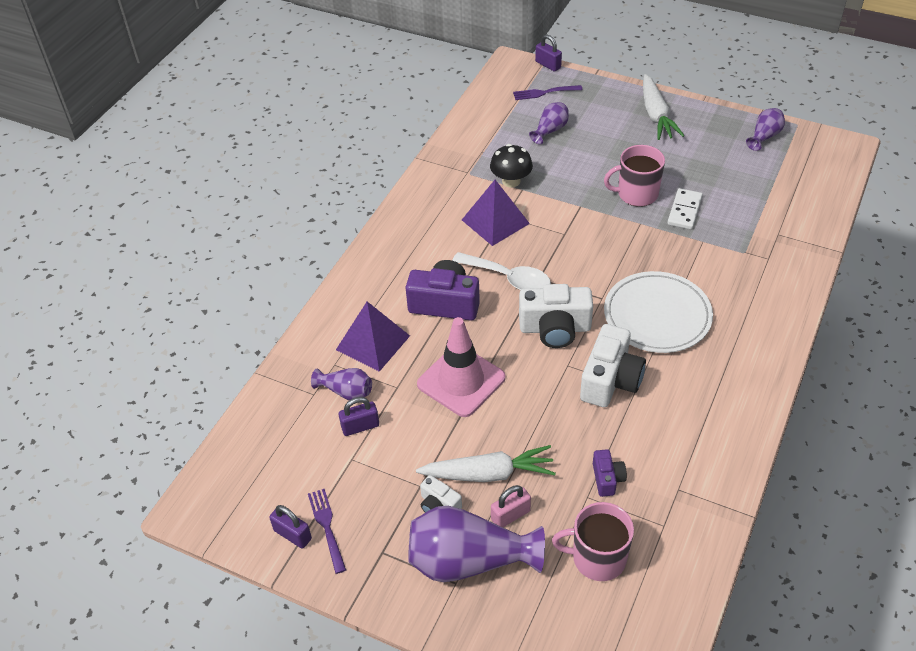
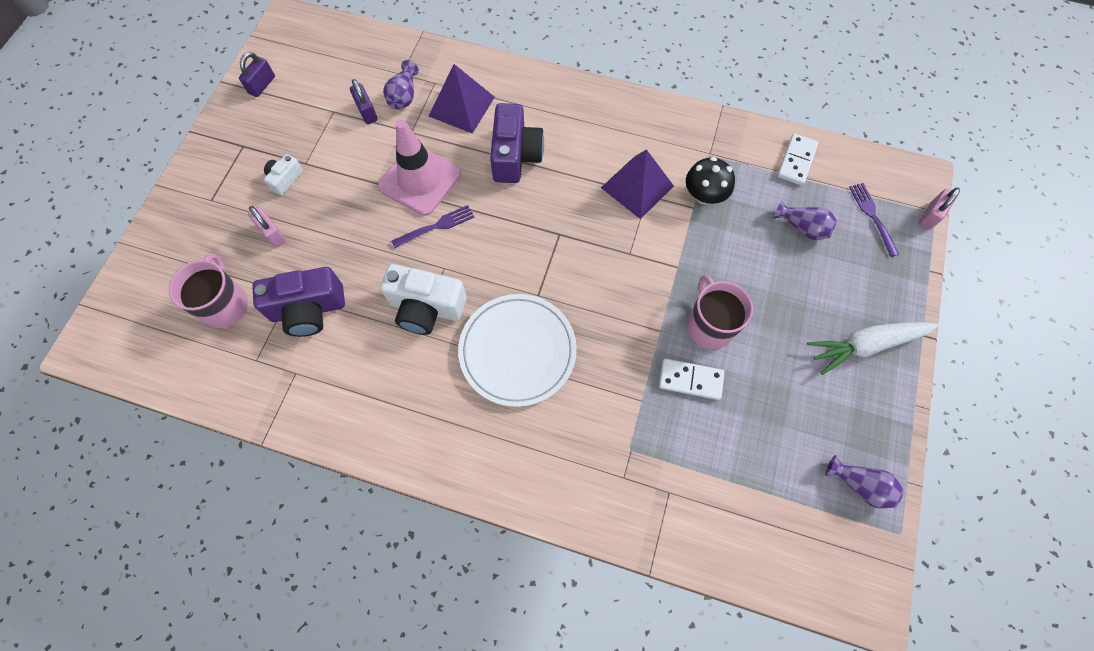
camera: 80 degrees right, 20 degrees up
(327, 527) = (267, 106): purple fork -> purple fork (436, 227)
(468, 561) = (230, 207): purple vase -> none
(485, 123) = (796, 161): none -> white domino
(488, 474) = (316, 212): white carrot -> none
(509, 278) = (555, 207): white spoon -> none
(548, 65) = (930, 216): purple padlock -> pink padlock
(555, 328) = (491, 253): white camera -> none
(607, 479) = (308, 309): purple camera -> purple camera, size x1.92

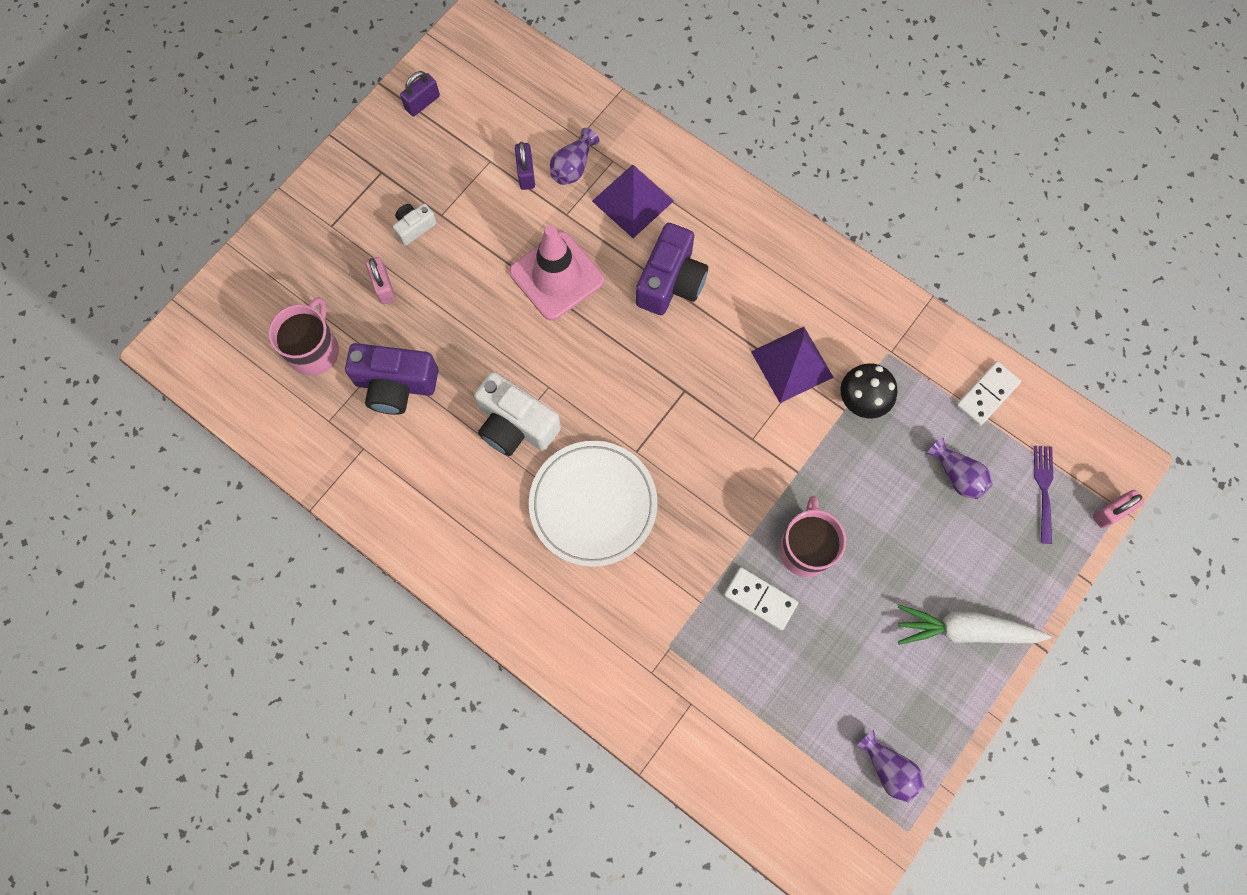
camera: 20 degrees right, 5 degrees up
(436, 227) = (556, 337): purple fork -> none

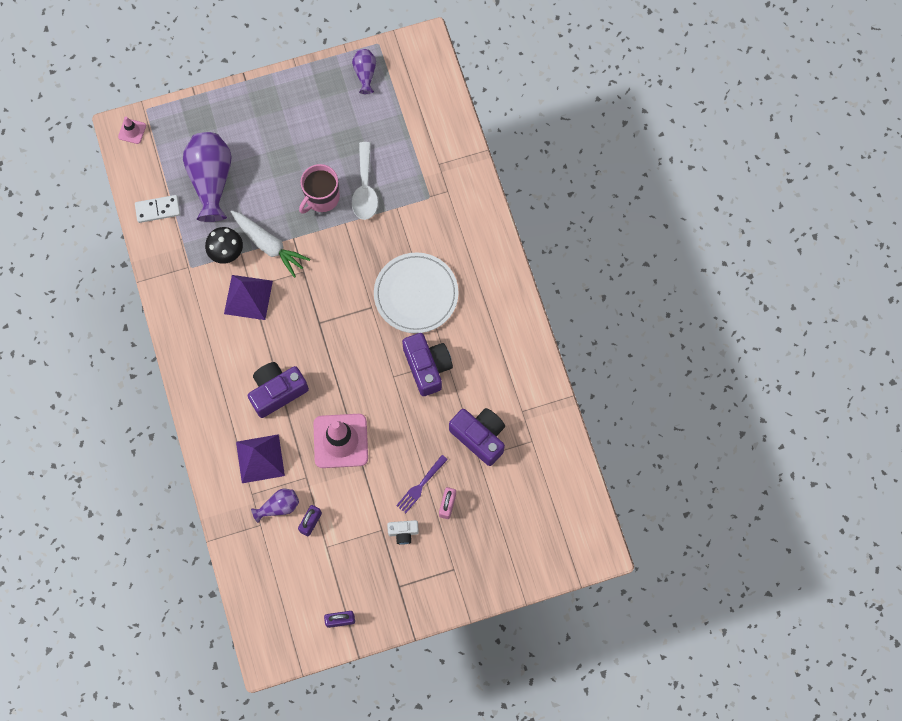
camera: 145 degrees left, 0 degrees up
(314, 351) = (514, 491): pink mug -> none
(515, 424) = (427, 367): white camera -> purple camera
(760, 599) = (365, 189): white domino -> white spoon
(957, 475) = (211, 180): purple vase -> purple vase, size x1.95
(965, 630) = (274, 107): white carrot -> white carrot (269, 245)
(1044, 490) = (174, 143): purple fork -> purple fork (421, 485)
(1107, 470) = (132, 131): none -> pink traffic cone
(1111, 512) = (150, 111): pink padlock -> none

